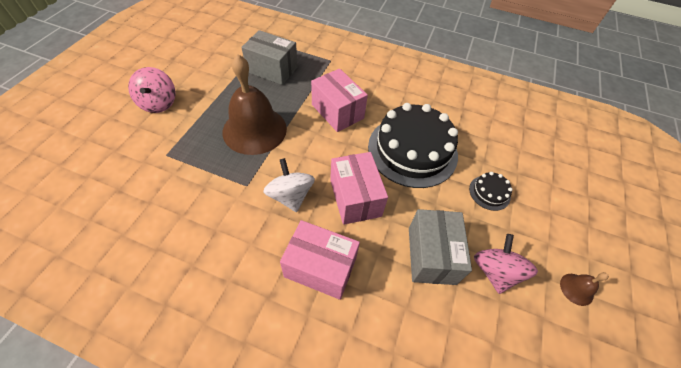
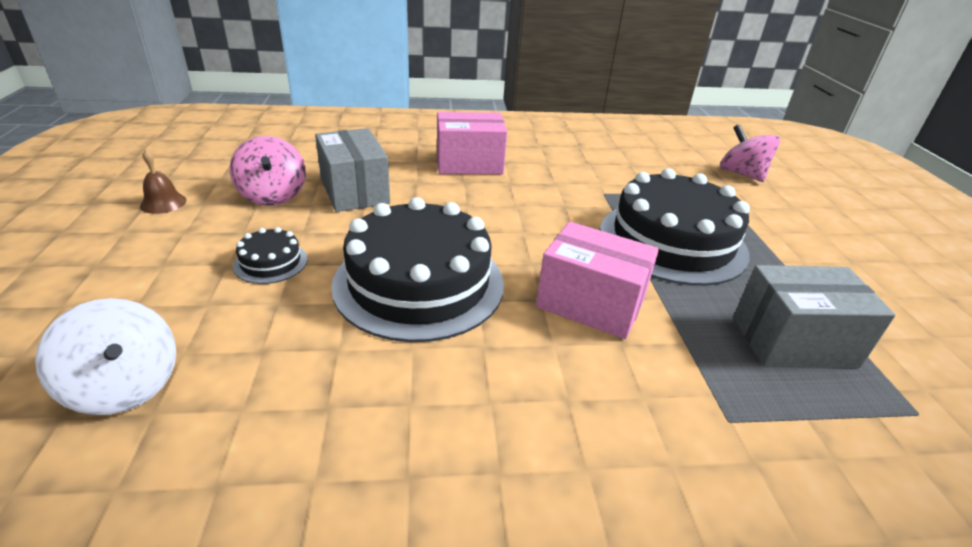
camera: 155 degrees right, 20 degrees down
(159, 103) = (827, 234): pink spinning top -> pink spinning top (741, 174)
(254, 130) = (672, 241): brown bell -> black cake
(290, 196) = (548, 196): white spinning top -> white spinning top (125, 386)
(355, 198) = (472, 212): pink box -> none

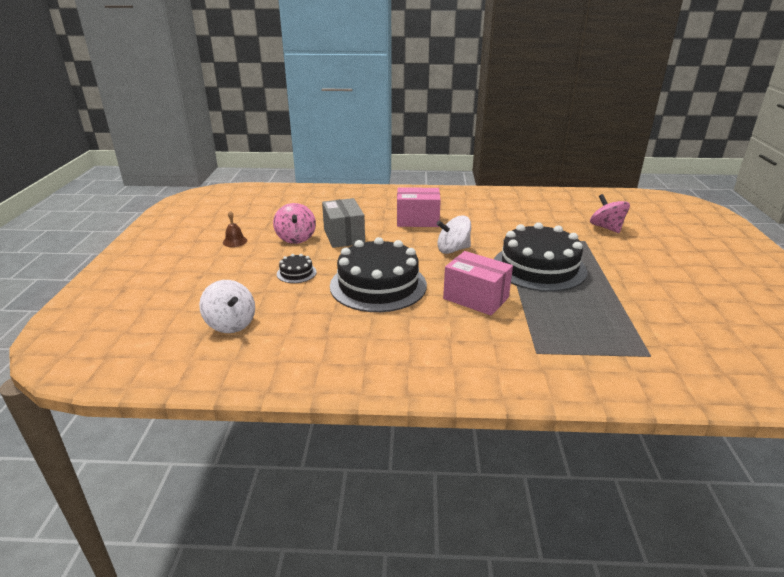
camera: 10 degrees right, 5 degrees down
(532, 212) = (453, 250): none -> white spinning top
(793, 341) = (592, 320): grey box -> none

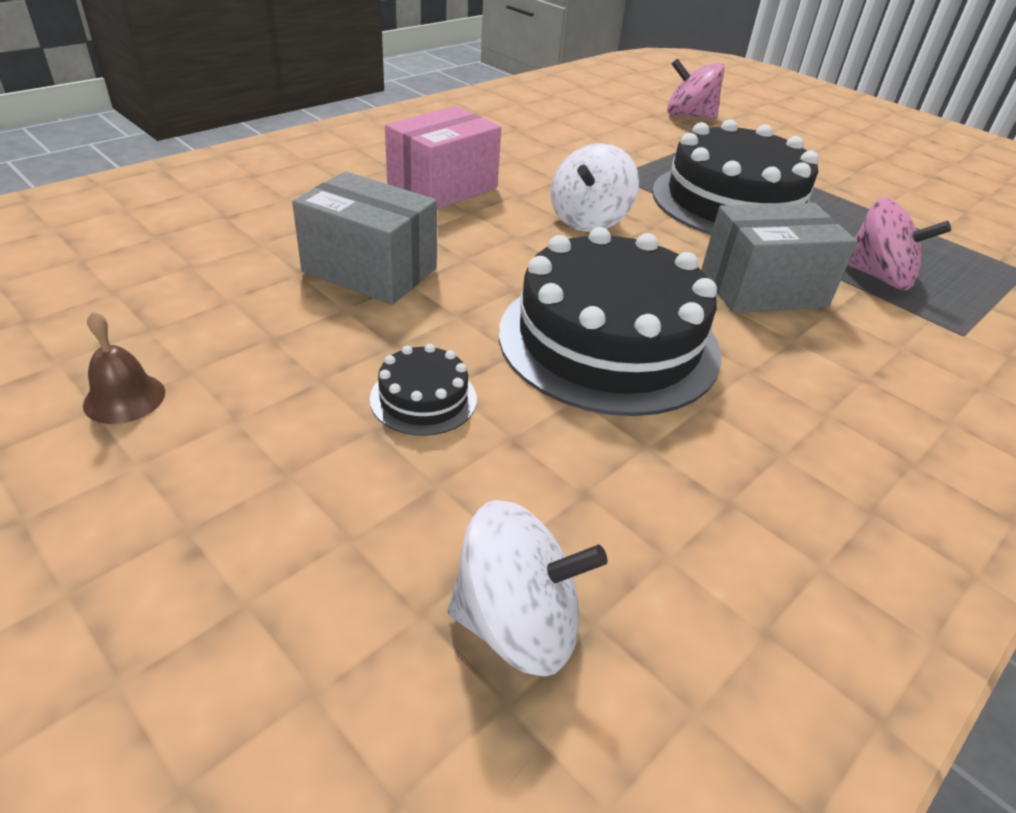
camera: 50 degrees left, 10 degrees up
(296, 238) = (274, 318): pink spinning top -> pink spinning top (878, 276)
(476, 298) = (763, 289): pink box -> grey box

